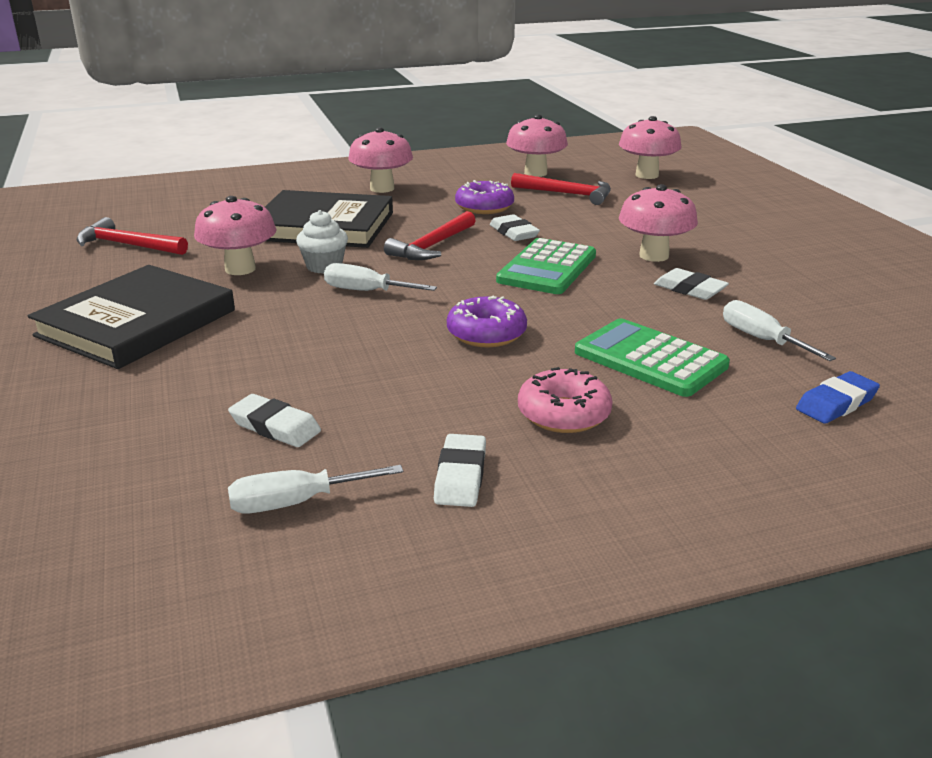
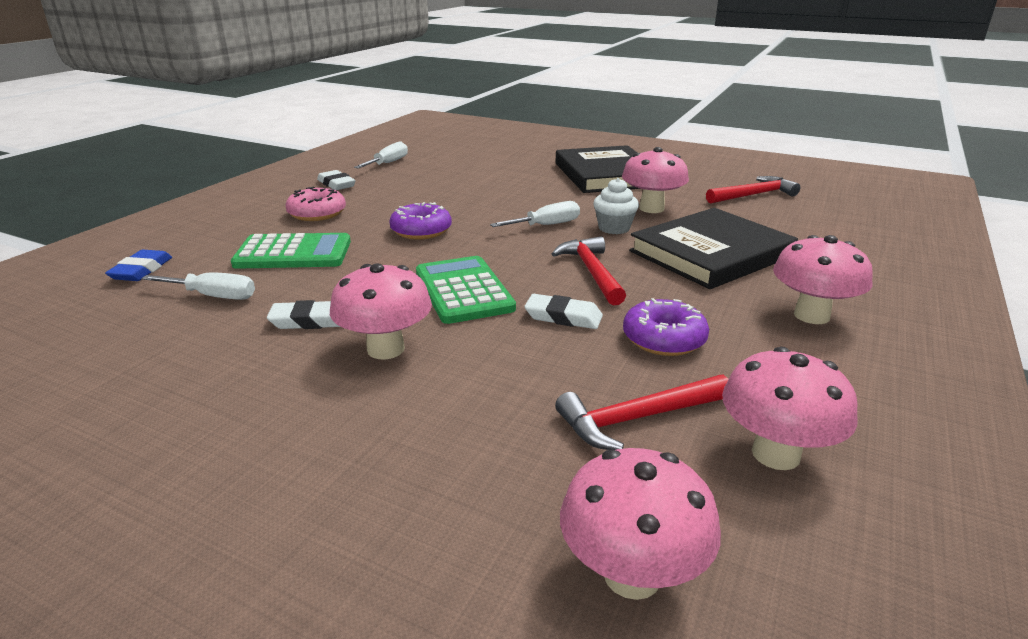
camera: 135 degrees right, 0 degrees up
(275, 427) = (443, 172): white eraser -> none

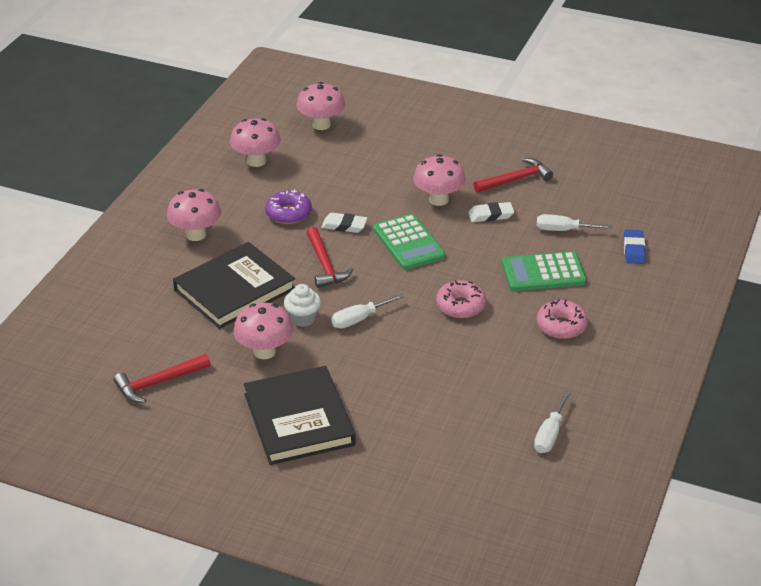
camera: 175 degrees right, 10 degrees up
(336, 184) = (577, 380): white eraser -> none
(421, 231) = (460, 306): purple donut -> pink donut
(637, 418) = (311, 172): red hammer -> red hammer (516, 179)

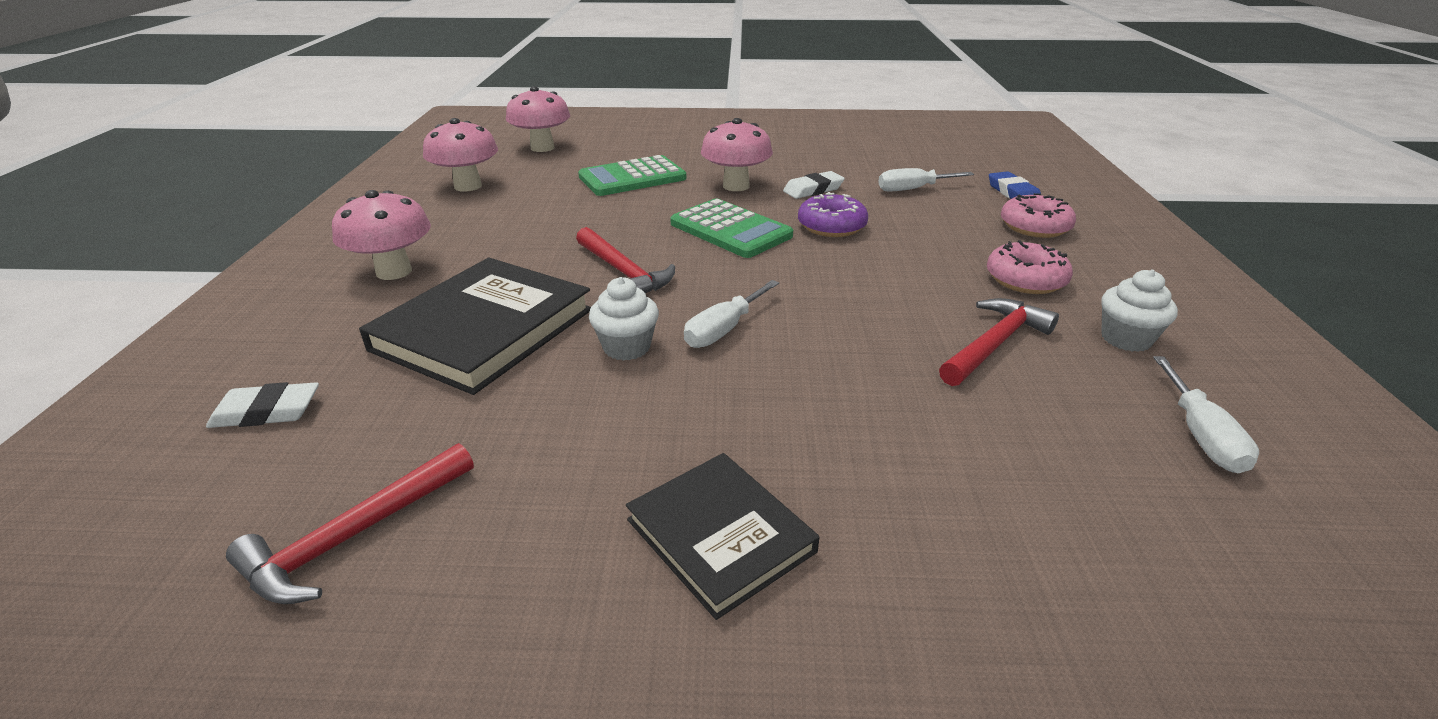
camera: 20 degrees left, 5 degrees down
(264, 351) = (580, 415): pink mushroom -> none
(288, 213) = (537, 227): purple donut -> purple donut (831, 226)
(299, 419) = (720, 535): black book -> black book, size x0.62
(344, 226) = (627, 227): white eraser -> white eraser (267, 412)
(460, 306) = (864, 283): pink donut -> pink donut (1034, 227)
(516, 179) = (812, 158): red hammer -> red hammer (995, 344)
(543, 273) = (935, 230): green calculator -> green calculator (632, 178)
(575, 378) = (1126, 339): none -> white cupcake

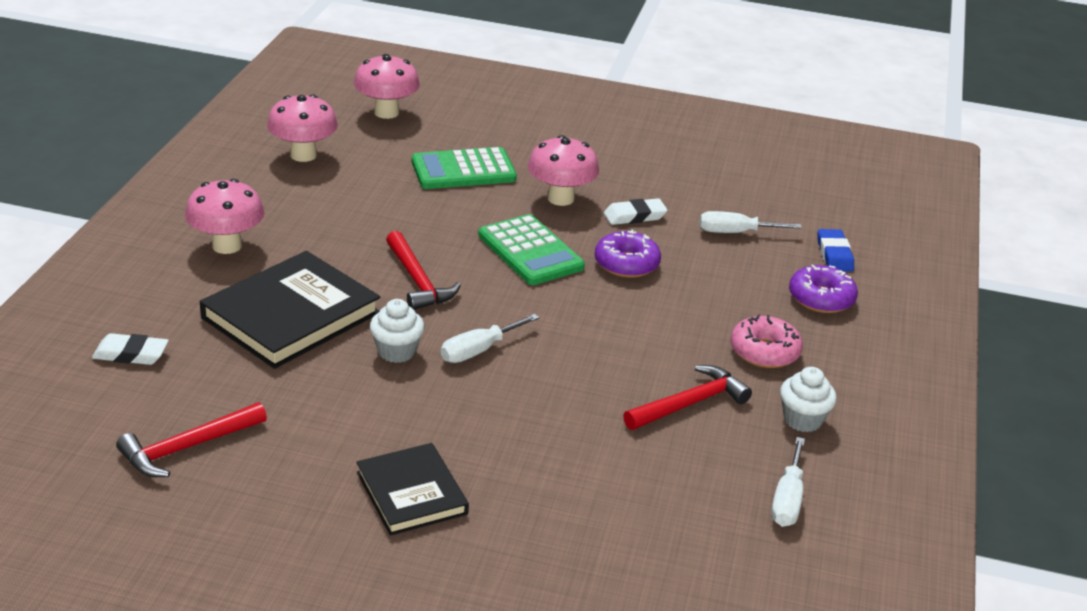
camera: 10 degrees right, 0 degrees up
(1034, 227) = (821, 298): pink donut -> purple donut

